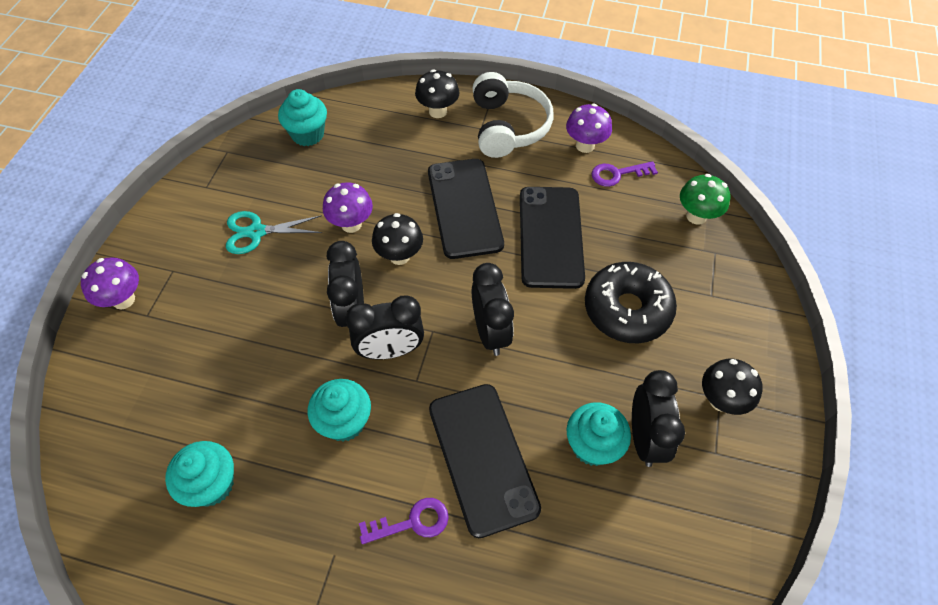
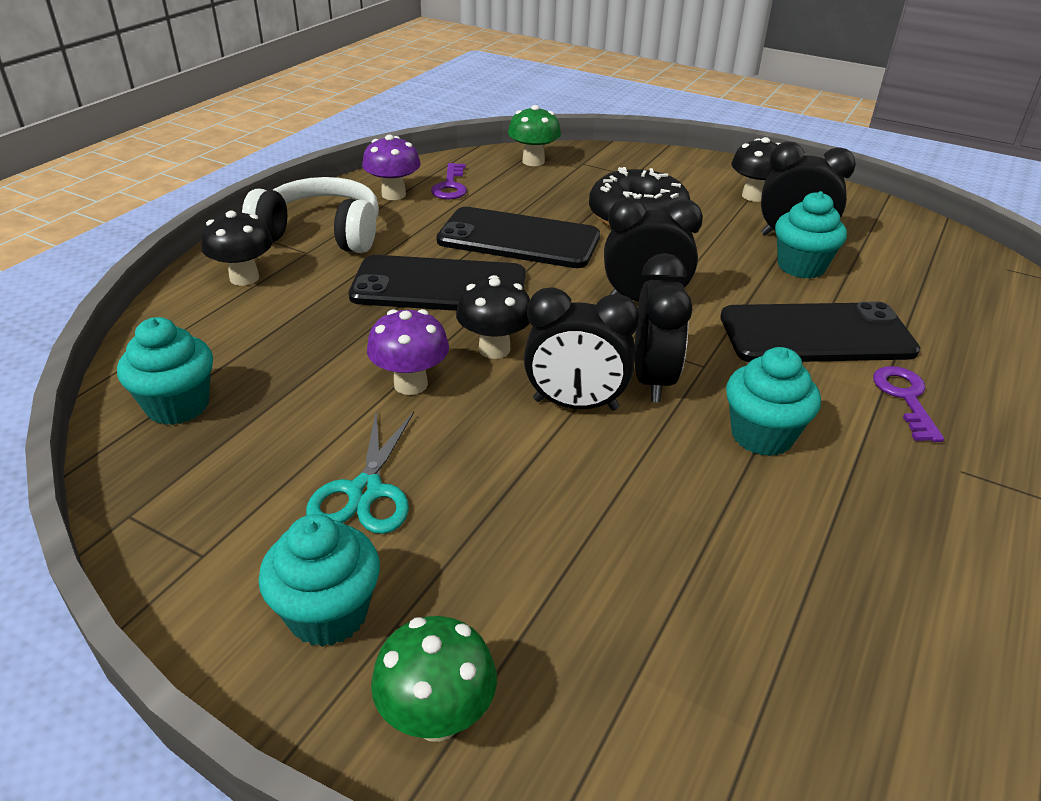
camera: 75 degrees left, 20 degrees down
(123, 299) = (437, 718): purple mushroom -> green mushroom
(212, 484) = (869, 593): turquoise cupcake -> turquoise cupcake (328, 614)

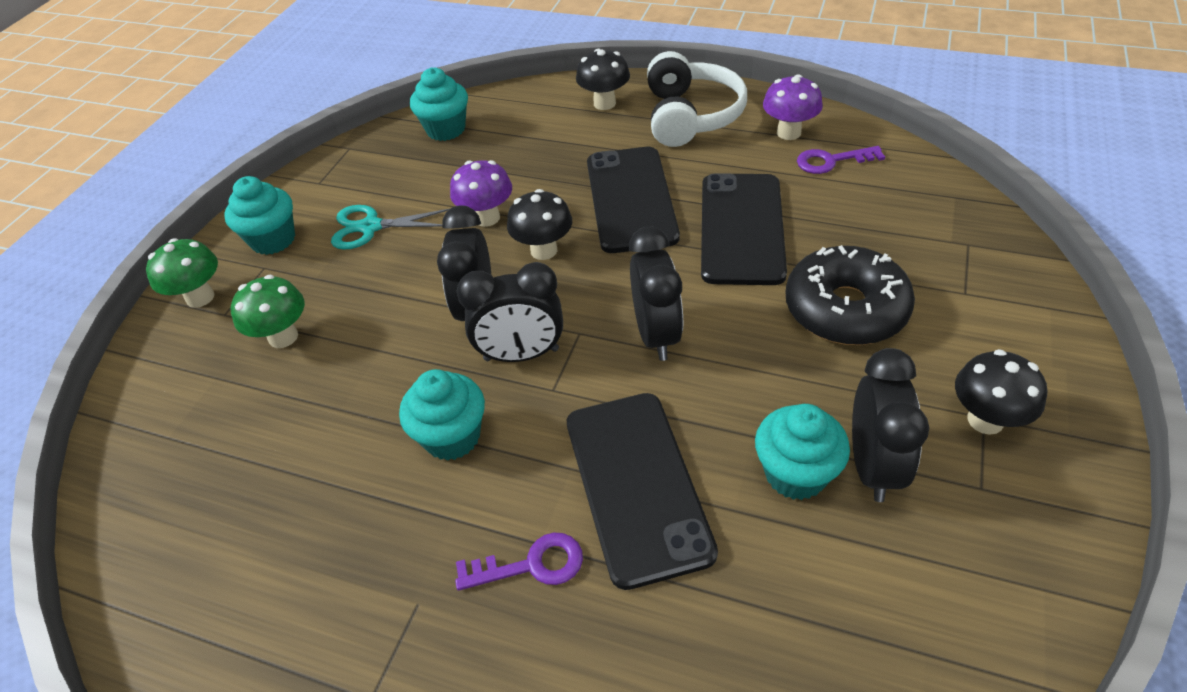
camera: 85 degrees right, 10 degrees up
(533, 161) = (939, 204): green mushroom -> green mushroom (283, 337)

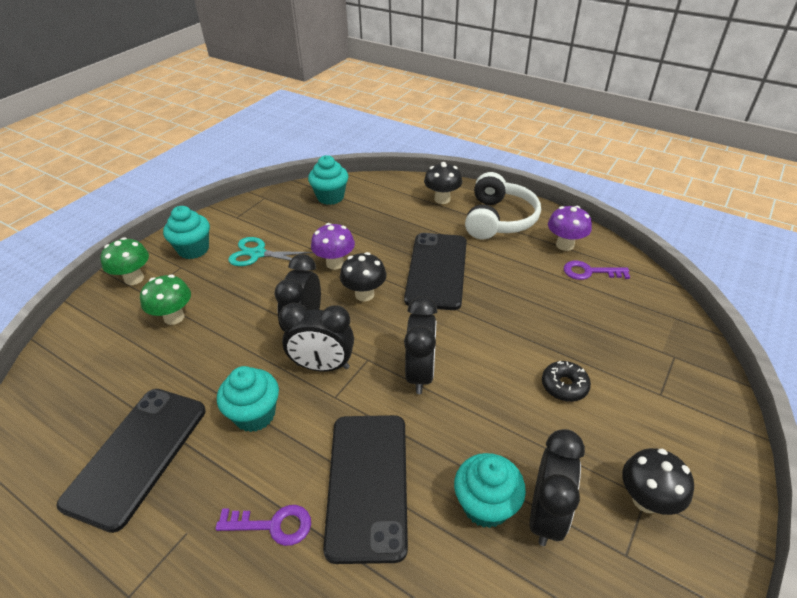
camera: 10 degrees right, 5 degrees down
(741, 228) = (507, 308): black phone -> black phone (137, 455)
(845, 309) = (564, 386): black donut -> black donut, size x0.51

